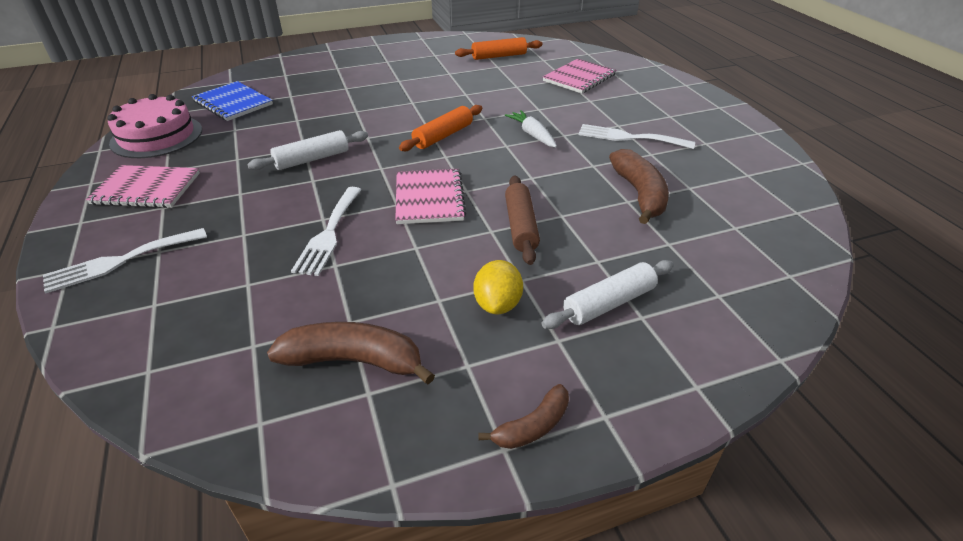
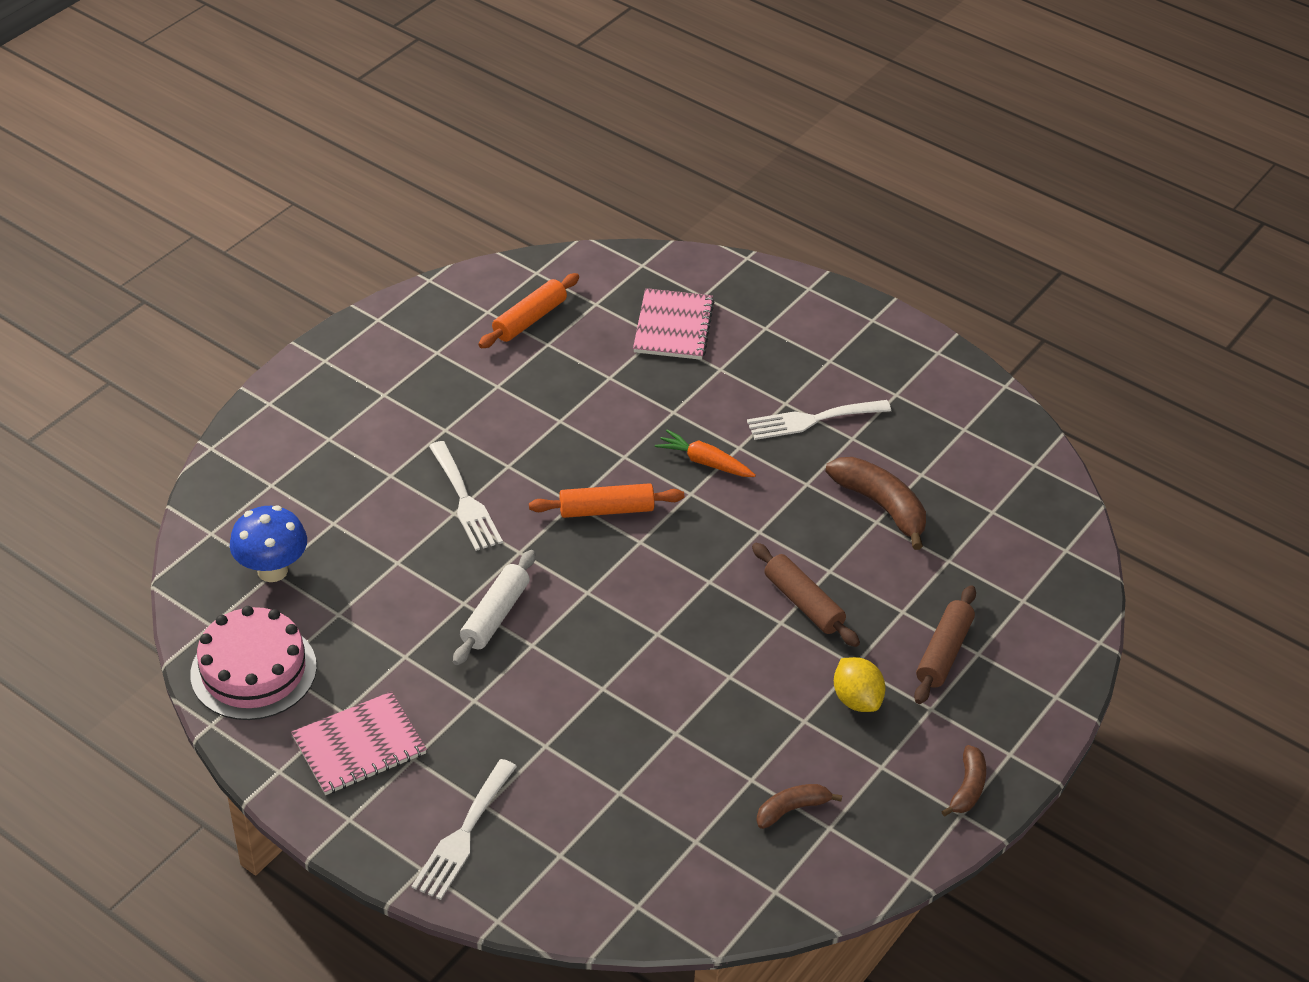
camera: 35 degrees left, 5 degrees up
(233, 103) = (272, 570): blue notebook -> blue mushroom
(329, 233) = (630, 702): white fork -> white fork (465, 501)
(353, 361) = (792, 809): brown banana -> brown banana, size x0.59
(429, 198) = (682, 610): pink notebook -> none
(443, 136) = (606, 510): orange rolling pin -> orange rolling pin turned 75 degrees clockwise
(532, 135) = (705, 462): white carrot -> orange carrot
(609, 303) = (944, 652): white rolling pin -> brown rolling pin

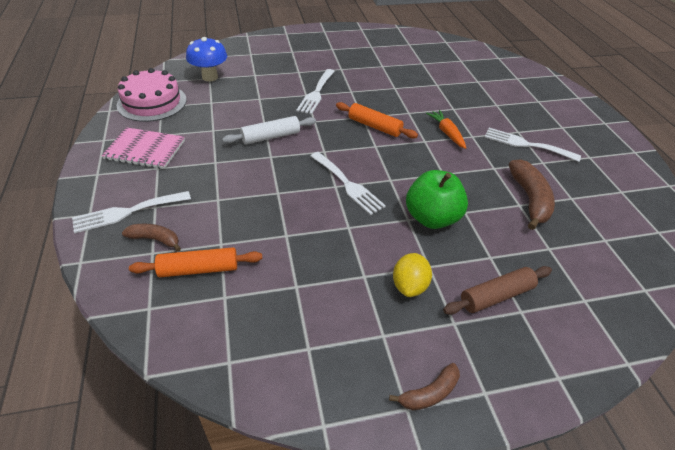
camera: 40 degrees right, 0 degrees up
(530, 319) = (424, 53): orange rolling pin -> orange rolling pin (199, 269)
(669, 621) = (348, 184): none -> white fork
(673, 327) = (489, 81): pink notebook -> none
(792, 809) = (298, 320): brown banana -> brown banana (155, 239)
(803, 603) = (431, 218): brown rolling pin -> green apple

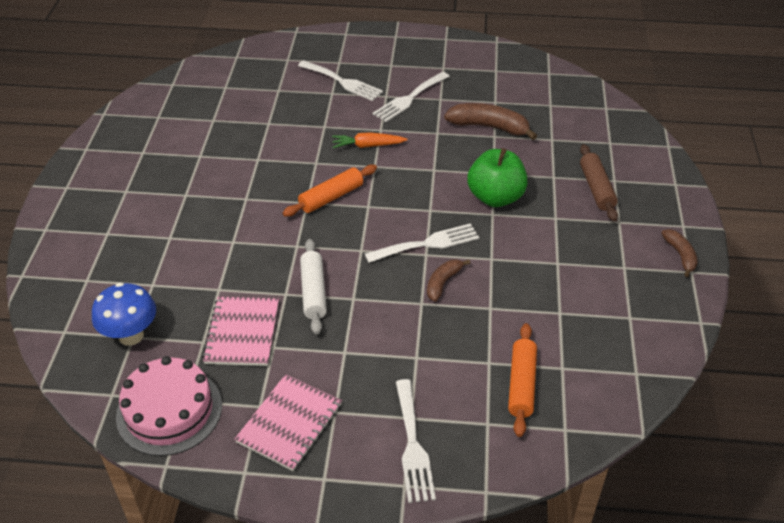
camera: 70 degrees left, 0 degrees up
(155, 239) = (467, 420): brown banana -> brown banana (443, 283)
(222, 115) = (242, 332): none -> pink notebook
(316, 93) = (234, 231): white fork -> white fork (343, 82)
(409, 286) = (575, 236): yellow lemon -> none

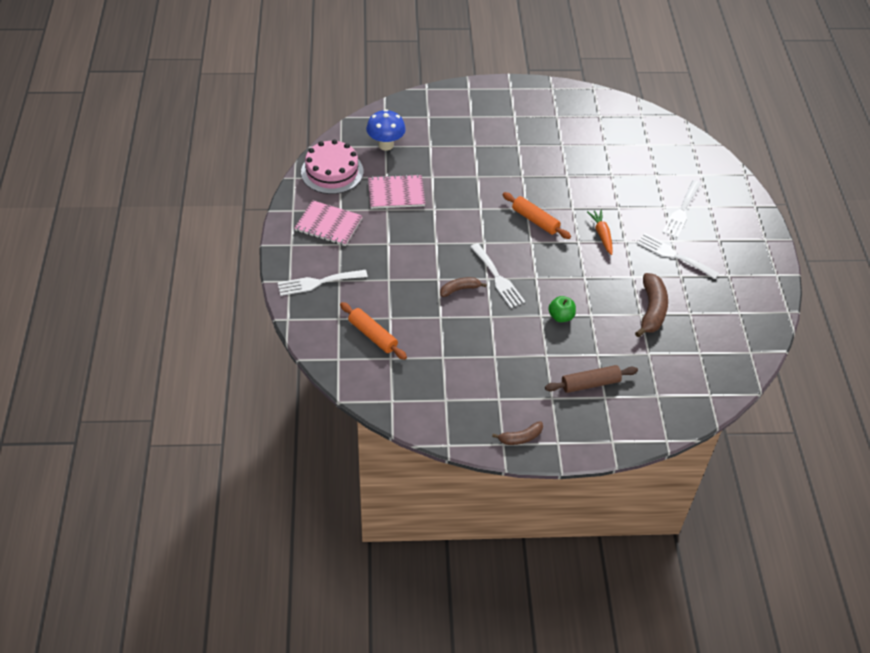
camera: 80 degrees right, 5 degrees up
(313, 292) = (438, 222): white rolling pin -> none
(443, 283) = (459, 289): brown banana -> brown banana turned 45 degrees counterclockwise
(495, 197) = (561, 316): green apple -> green apple, size x0.57
(521, 384) = (373, 335): orange rolling pin -> orange rolling pin turned 45 degrees clockwise

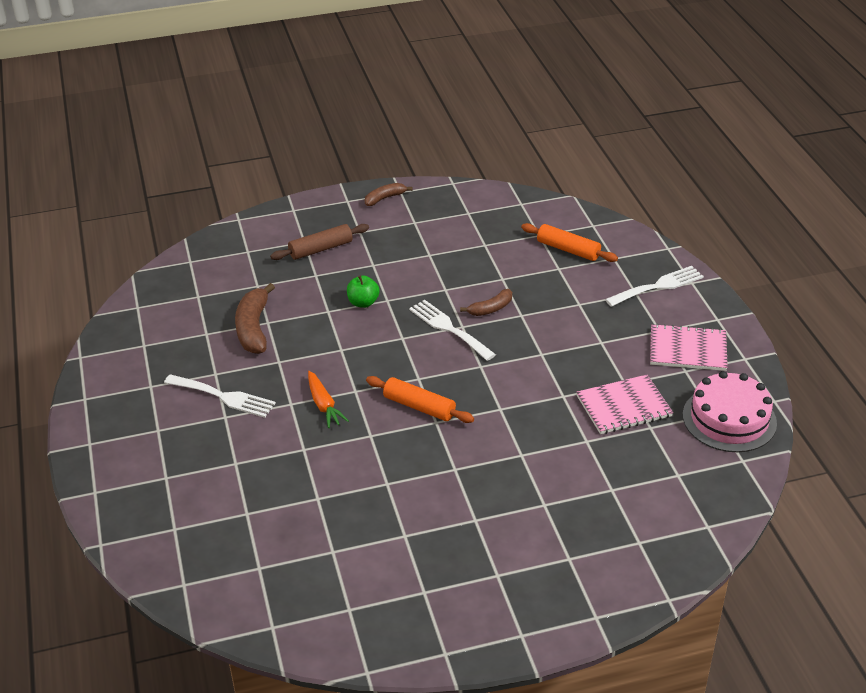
camera: 170 degrees right, 10 degrees down
(386, 145) = (678, 476): blue mushroom -> none
(681, 211) = (209, 460): white fork -> none

